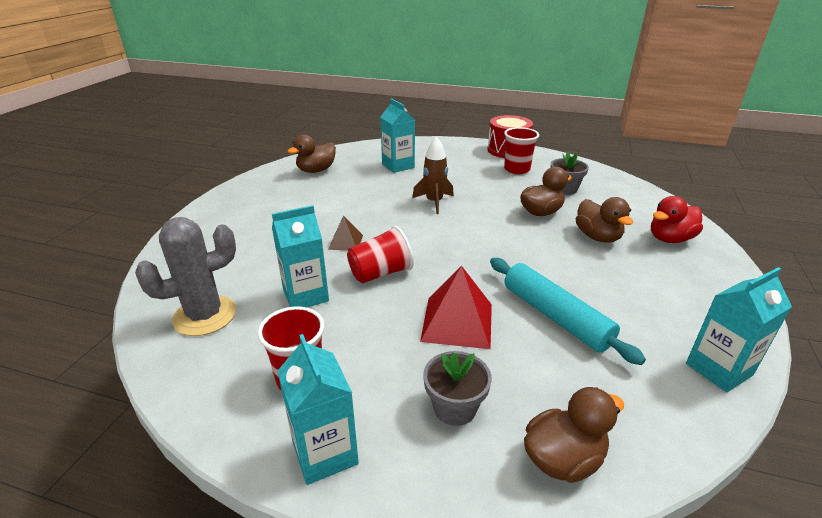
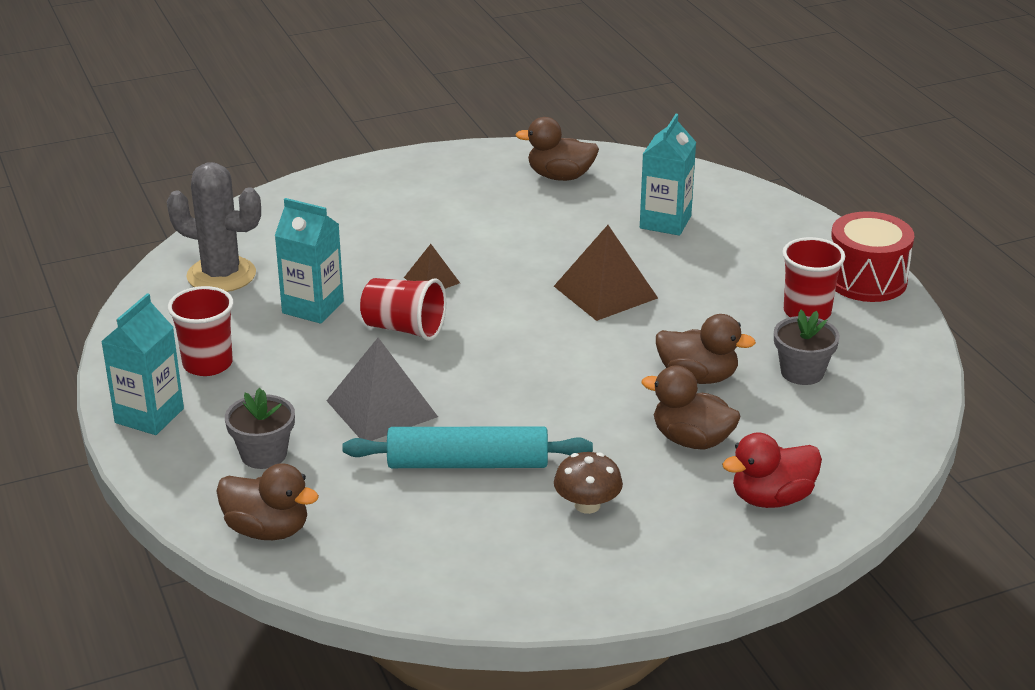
camera: 50 degrees right, 0 degrees up
(434, 202) = (605, 292): brown rocket -> brown pyramid
(457, 322) = (381, 408): red pyramid -> grey pyramid
(555, 316) = (467, 463): turquoise rolling pin -> turquoise rolling pin turned 75 degrees clockwise
(597, 237) = (691, 440): brown duck -> brown duck turned 90 degrees clockwise
(637, 294) = (587, 505): none -> brown mushroom
(670, 239) = (771, 498): red duck -> red duck turned 45 degrees counterclockwise
(718, 369) = (503, 591): turquoise carton -> none

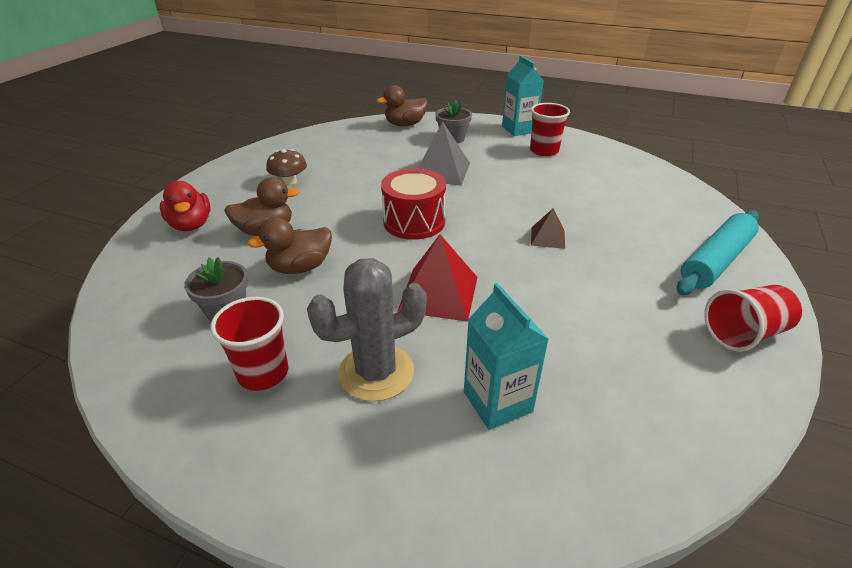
camera: 135 degrees right, 5 degrees up
(221, 275) = (637, 181): grey cactus -> grey cactus (376, 372)
(313, 307) = (564, 191): turquoise carton -> none
(404, 328) = (503, 205): red cup -> red cup (744, 333)
(467, 463) = (367, 171): turquoise rolling pin -> turquoise rolling pin (715, 261)
(560, 176) = (664, 395): brown duck -> none
(605, 292) = (439, 293): brown pyramid -> red pyramid
(771, 498) = (191, 225): red duck -> red duck turned 135 degrees clockwise
(866, 280) = (228, 460): red drum -> red drum (414, 222)

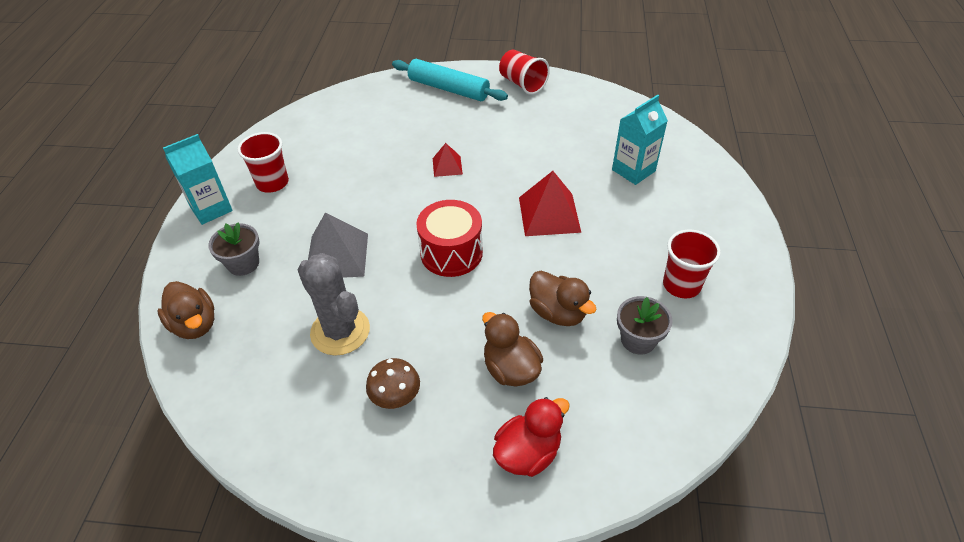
camera: 105 degrees left, 10 degrees up
(376, 372) = (644, 227): grey cactus -> grey cactus (340, 331)
(548, 237) = (447, 166): brown pyramid -> red pyramid

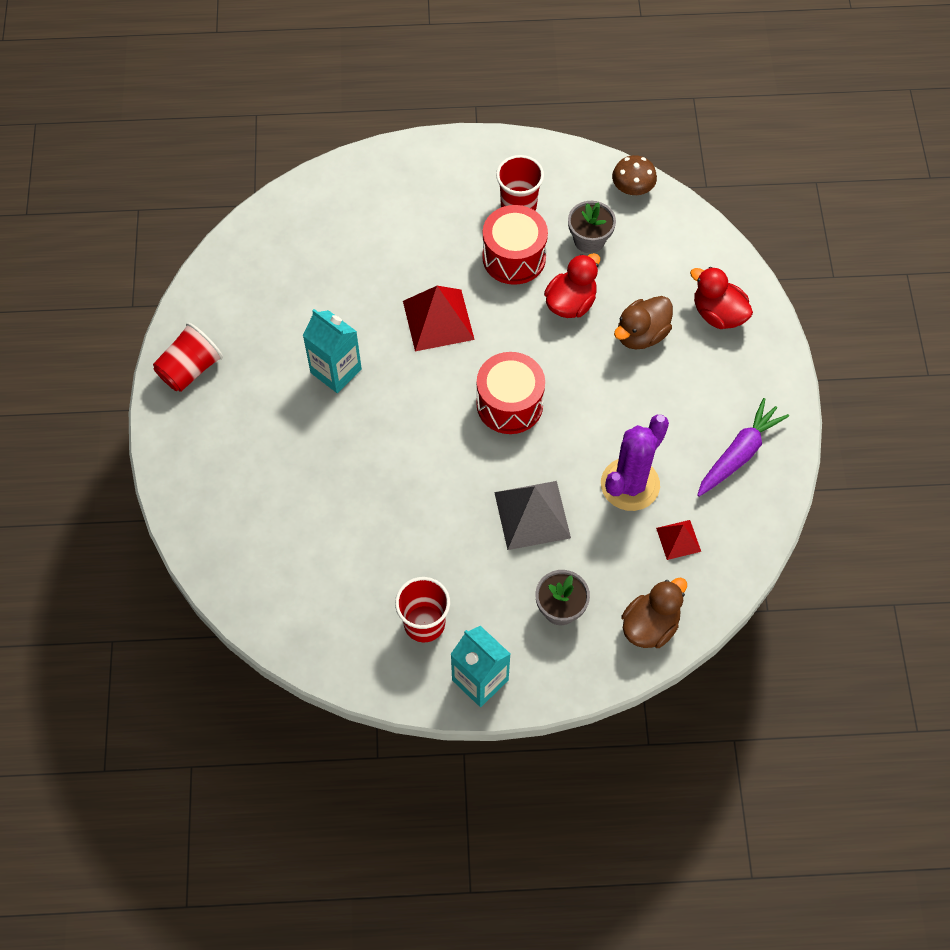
camera: 100 degrees left, 15 degrees up
(340, 331) = (630, 484): grey cactus -> purple cactus
(341, 437) = (738, 454): none -> purple carrot
(395, 396) = (689, 420): brown mushroom -> brown mushroom (632, 188)
(447, 166) = (369, 432): red pyramid -> red pyramid (678, 539)
(448, 89) = (206, 457): turquoise rolling pin -> none
(558, 313) = (571, 303): brown duck -> red duck
(616, 274) = (514, 257): none -> red drum
(633, 170) = (356, 244): turquoise carton -> turquoise carton (336, 371)

